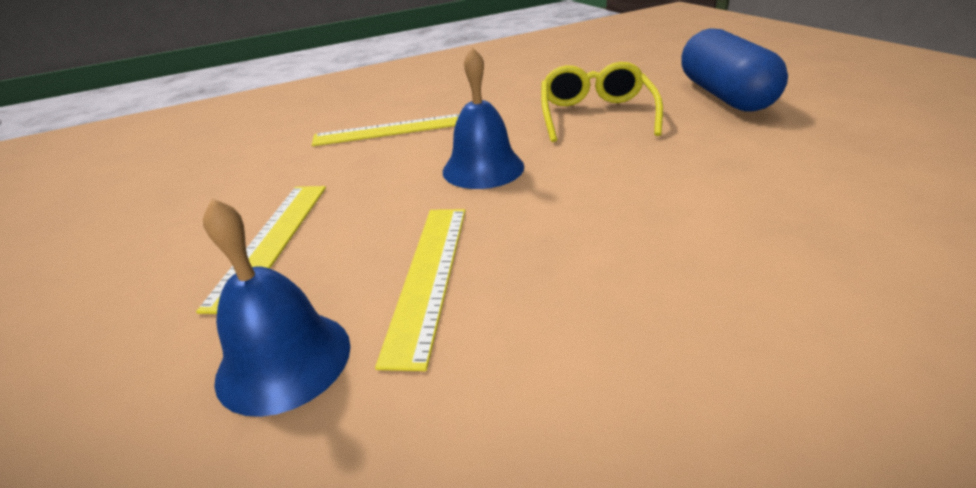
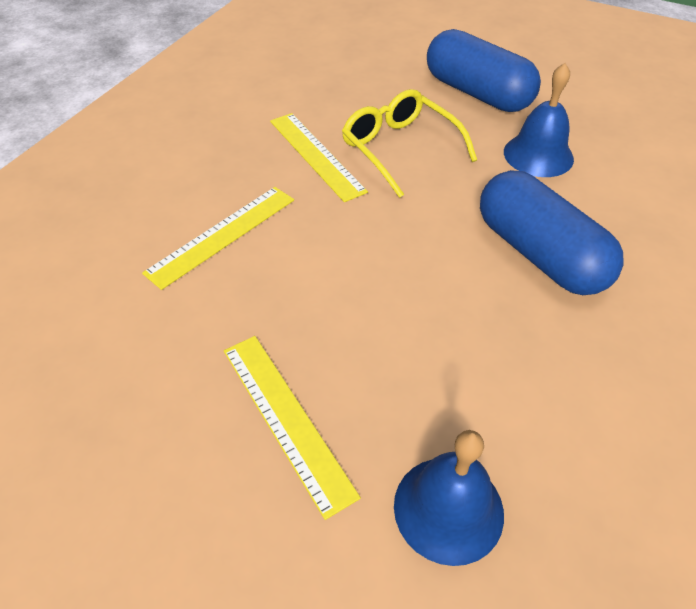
camera: 40 degrees left, 15 degrees up
(429, 276) = (460, 382): yellow ruler -> yellow ruler (316, 155)
(483, 168) = (375, 252): blue bell -> blue bell (538, 155)
(642, 215) = (539, 254): none -> blue capsule

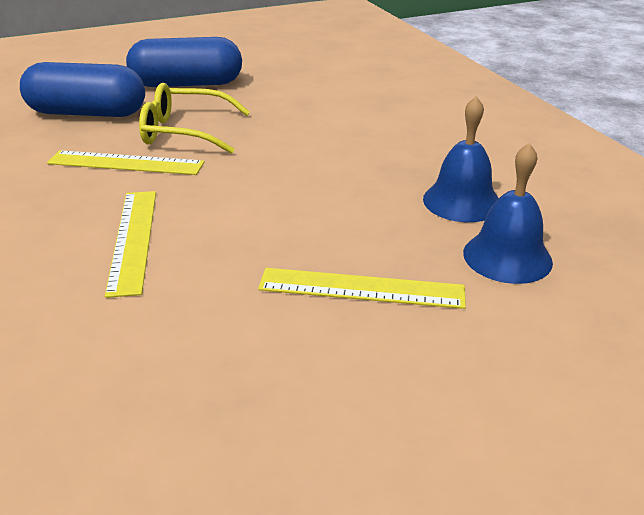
camera: 50 degrees left, 15 degrees down
(538, 155) = (280, 96): blue bell -> blue bell (461, 201)
(539, 254) = (359, 135): blue capsule -> blue capsule (87, 113)

